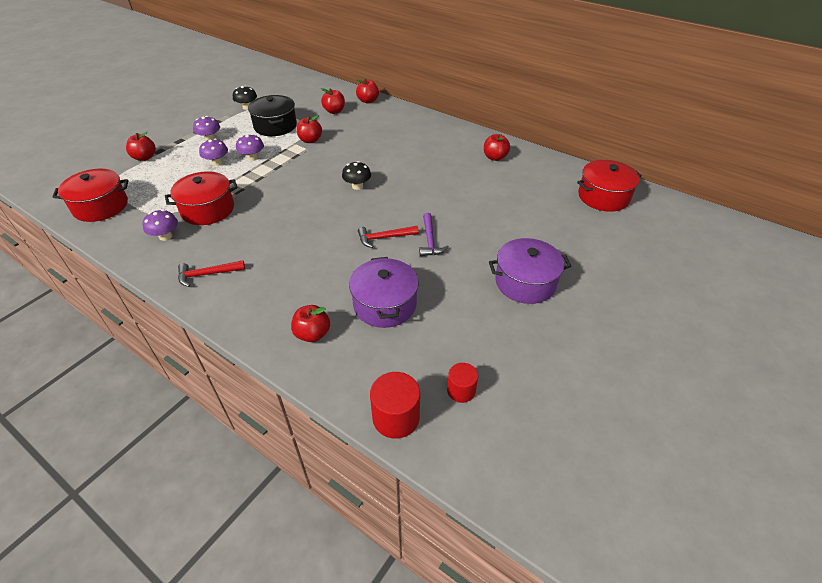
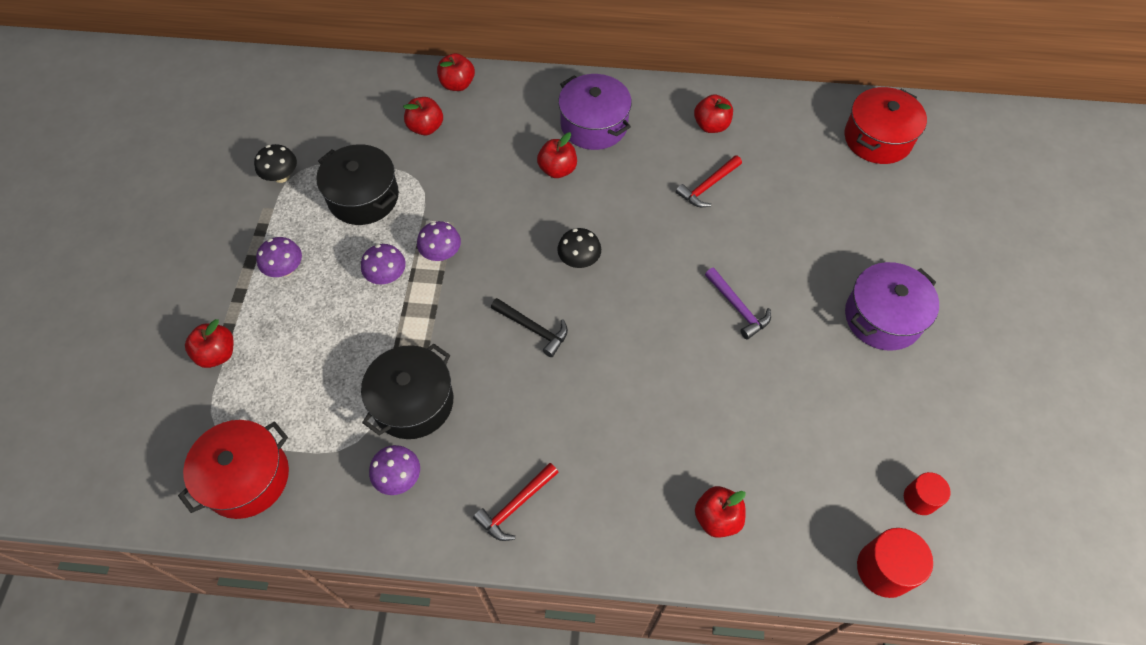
camera: 30 degrees left, 15 degrees up
(208, 209) = (413, 402): red pot -> black pot
(217, 162) = (342, 310): purple mushroom -> purple mushroom (441, 253)
(301, 204) = (533, 329): none -> black hammer
(310, 140) = (441, 203): red apple -> red apple (557, 169)
(384, 238) = (682, 331): red hammer -> red hammer (708, 186)
(385, 304) = (761, 431): purple pot -> purple pot (594, 125)

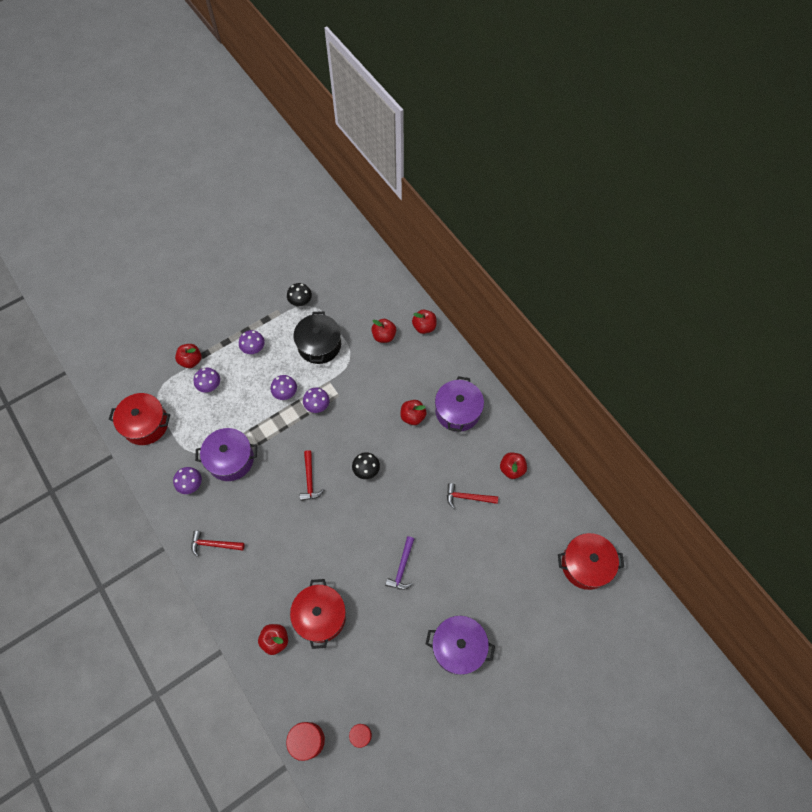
camera: 50 degrees right, 5 degrees up
(279, 355) = (209, 385): none -> purple mushroom
(413, 402) = (230, 459): black pot -> purple pot
(533, 329) = (310, 480): black hammer -> red hammer
(727, 440) = (320, 616): none -> red pot

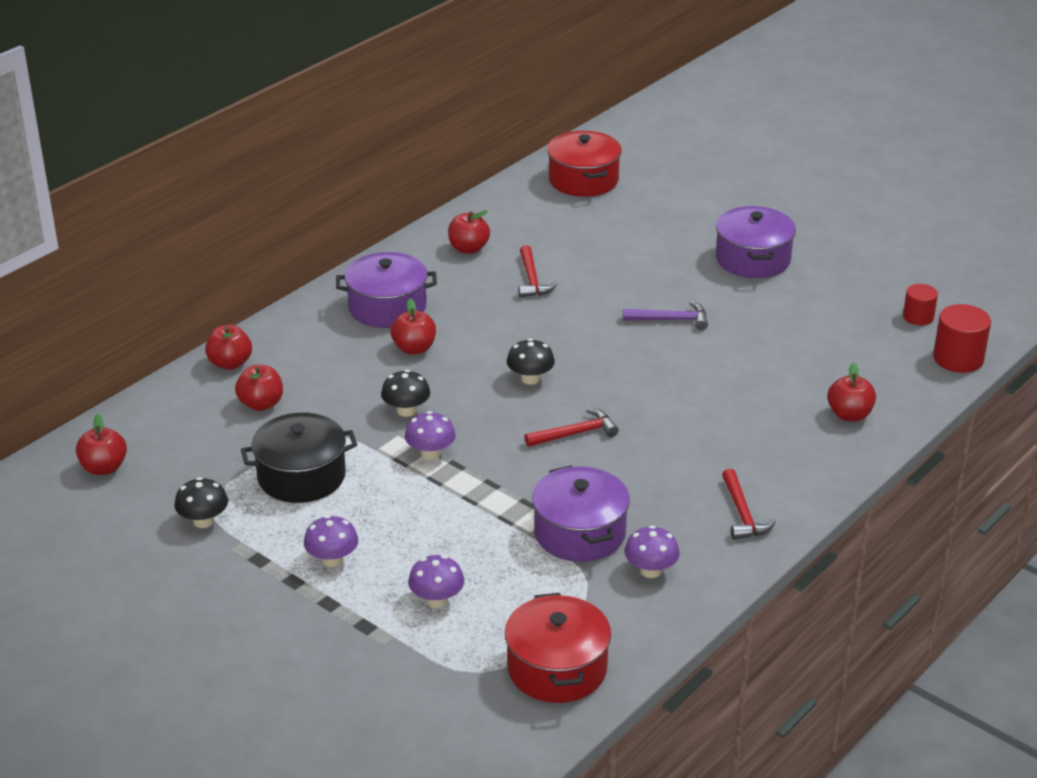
camera: 105 degrees left, 30 degrees down
(191, 360) = (388, 642): red apple -> red apple (104, 468)
(285, 393) = (418, 496): purple mushroom -> none
(320, 616) = (787, 380): red pot -> none
(357, 401) = (406, 411): none -> black mushroom

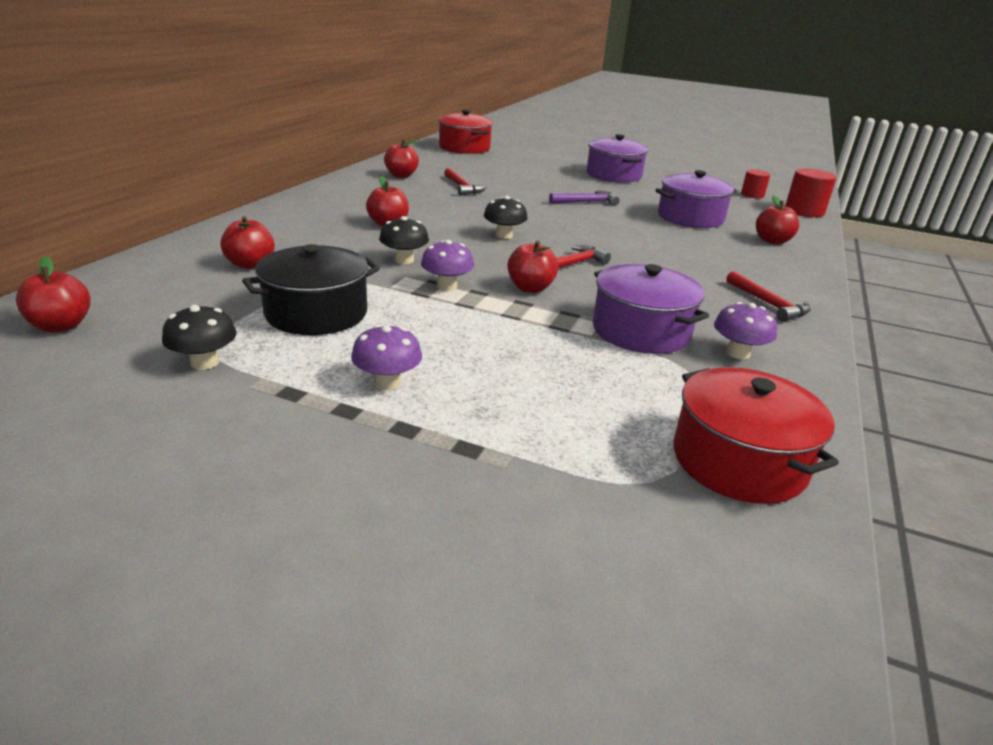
camera: 20 degrees left, 5 degrees down
(230, 363) = (209, 241): red apple -> red apple (530, 288)
(387, 307) = (351, 204): purple pot -> purple pot (690, 218)
(436, 600) = (539, 407): purple mushroom -> none

